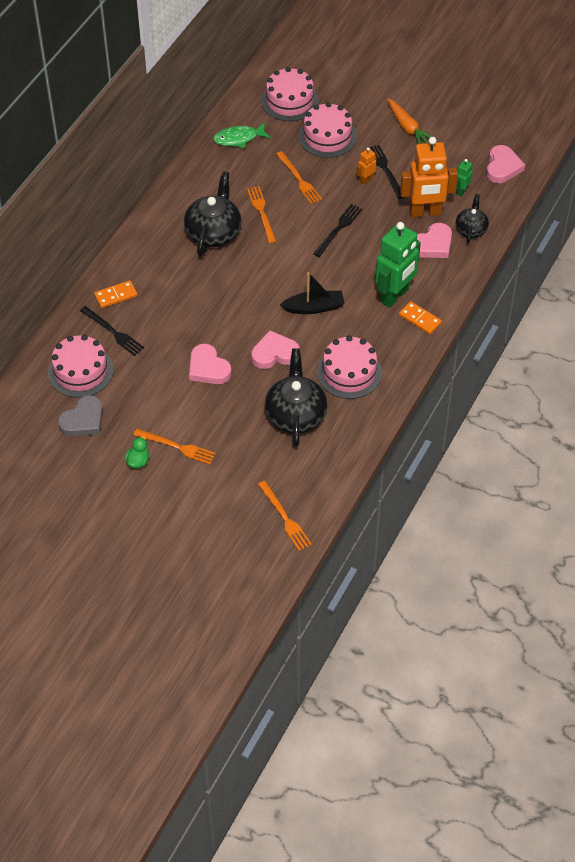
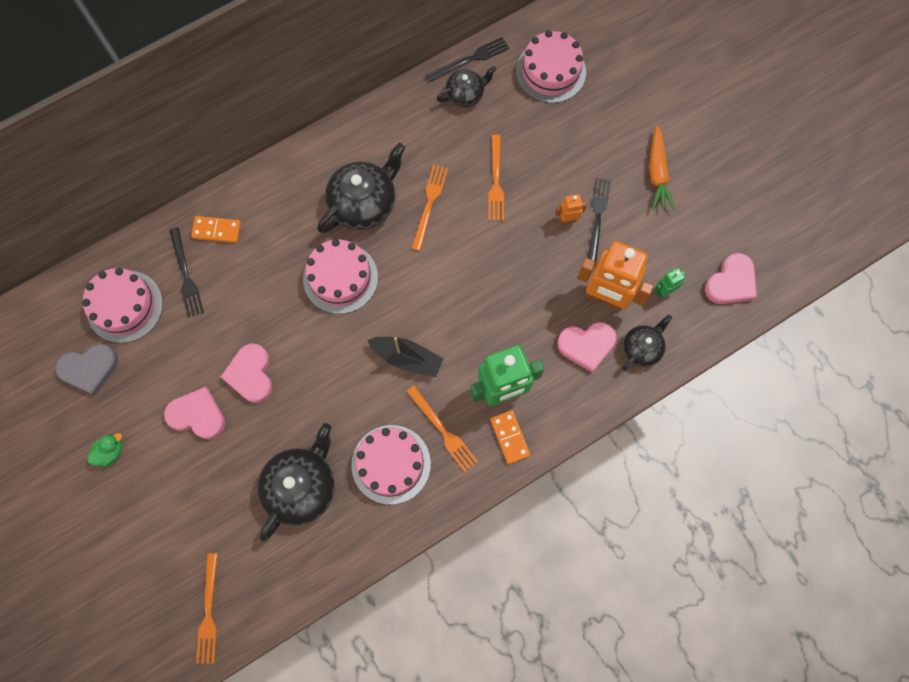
camera: 30 degrees right, 20 degrees up
(177, 447) = (159, 457): orange fork -> orange fork (443, 430)
(238, 138) = (465, 94): green fish -> black teapot
(274, 353) = (329, 395): pink heart -> pink heart (198, 415)
(327, 136) = (562, 140): pink cake -> pink cake (340, 278)
(338, 229) = (497, 269): black fork -> black fork (470, 59)

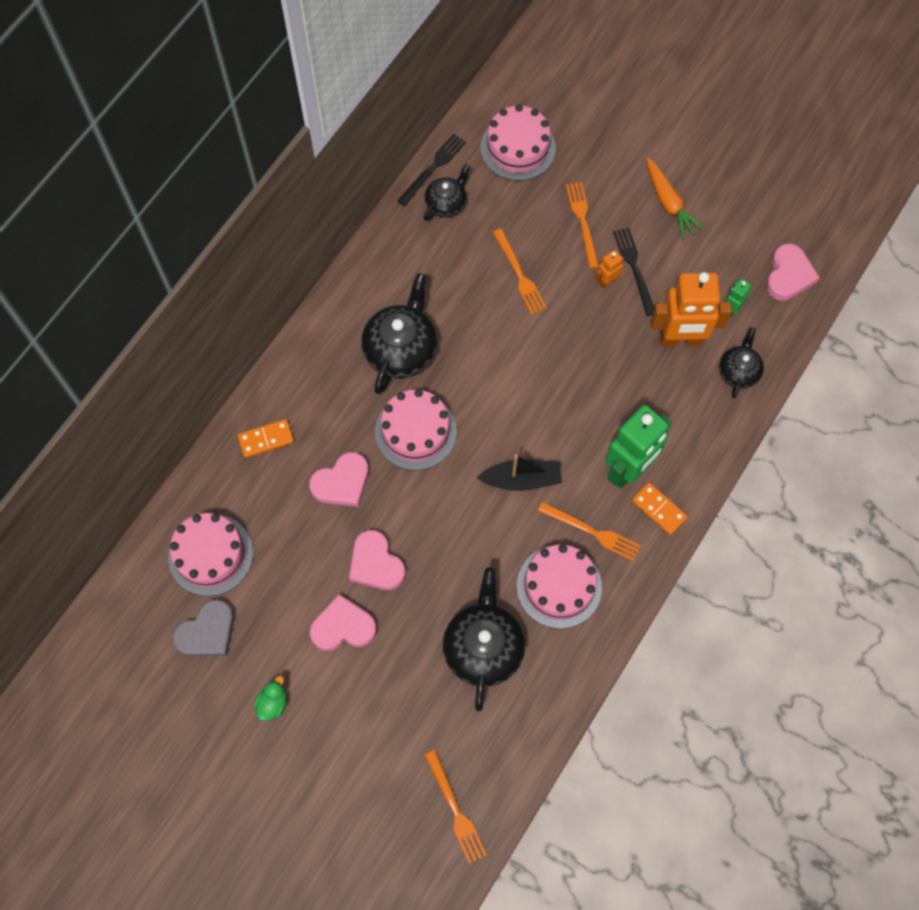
camera: 25 degrees left, 5 degrees down
(186, 275) = (257, 497): black fork -> none
(429, 204) = (466, 323): orange fork -> orange fork (582, 221)
(586, 345) = (686, 392): pink heart -> pink heart (342, 483)

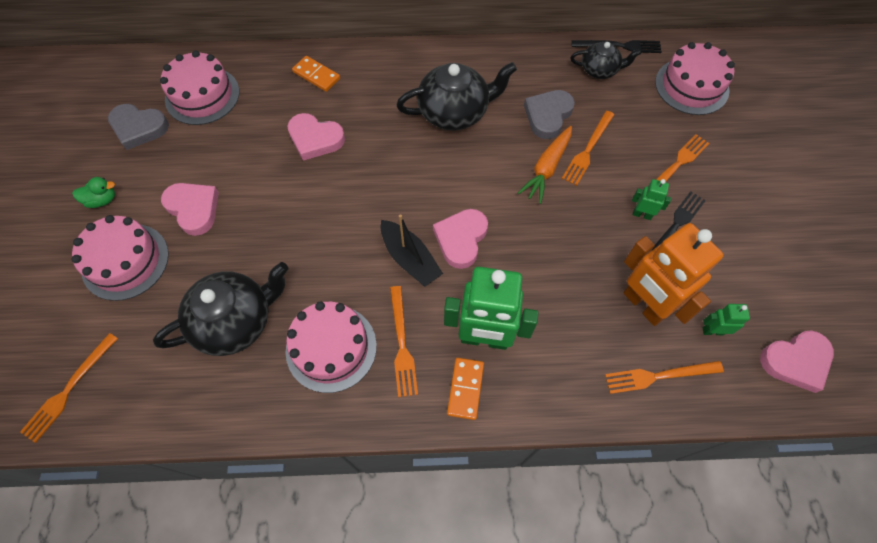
camera: 55 degrees right, 5 degrees down
(376, 564) = (262, 199): pink heart -> pink heart (461, 239)
(415, 431) = (394, 160): pink cake -> pink cake (125, 261)
(462, 279) = (548, 116): none -> grey heart
(607, 281) = (642, 214): orange robot -> green robot
(669, 202) = (759, 217): orange carrot -> orange carrot (547, 168)
(738, 371) = (659, 376): black teapot -> orange fork

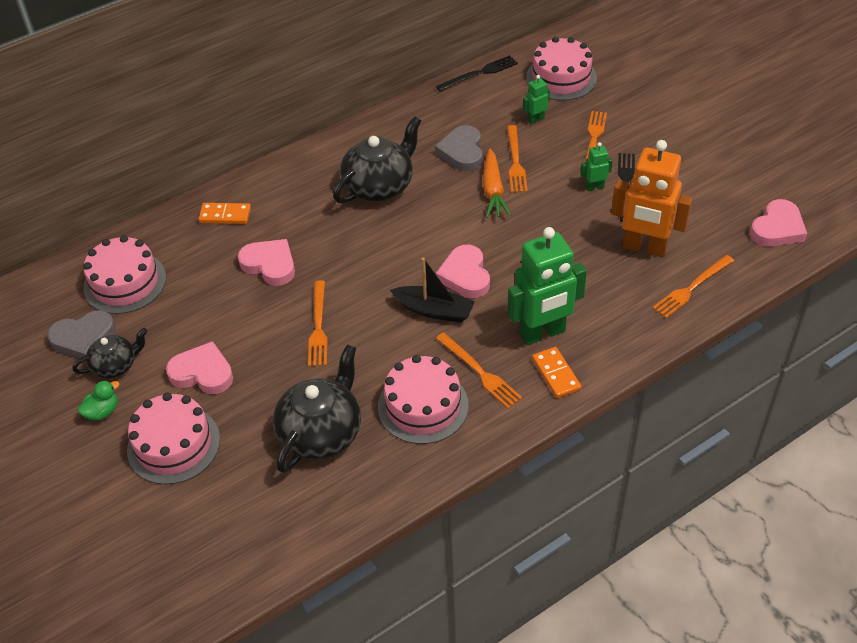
camera: 30 degrees left, 15 degrees down
(69, 389) = (213, 562): orange fork -> orange fork (318, 326)
(315, 139) = (270, 264): pink heart -> pink heart turned 135 degrees counterclockwise
(600, 70) = (477, 98): black teapot -> black teapot (115, 365)
(712, 331) = (706, 239): green robot -> green robot (535, 119)

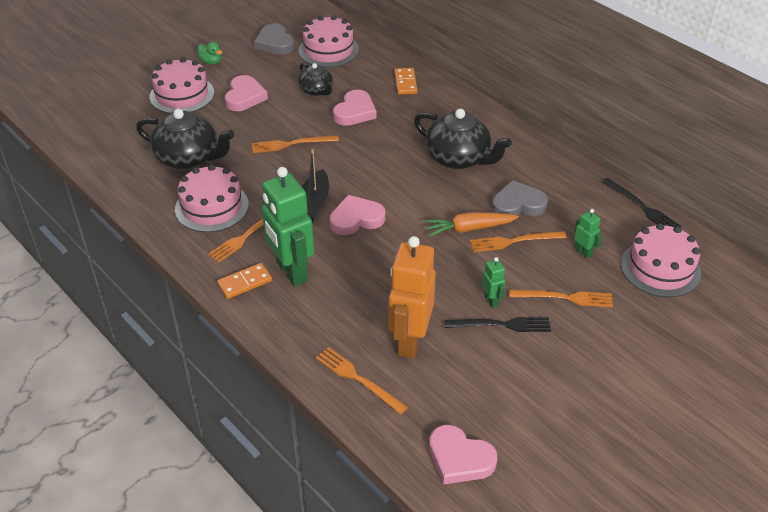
camera: 80 degrees right, 5 degrees down
(115, 365) = (251, 60): black teapot -> black teapot (316, 90)

